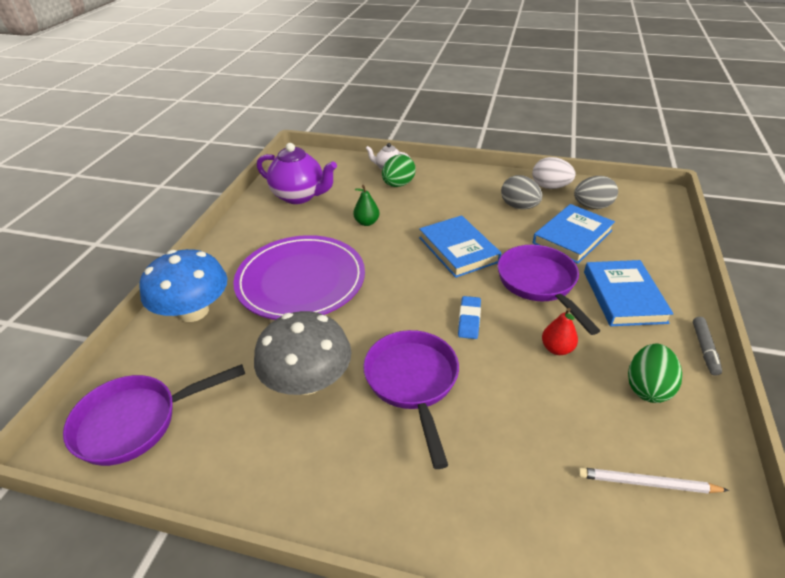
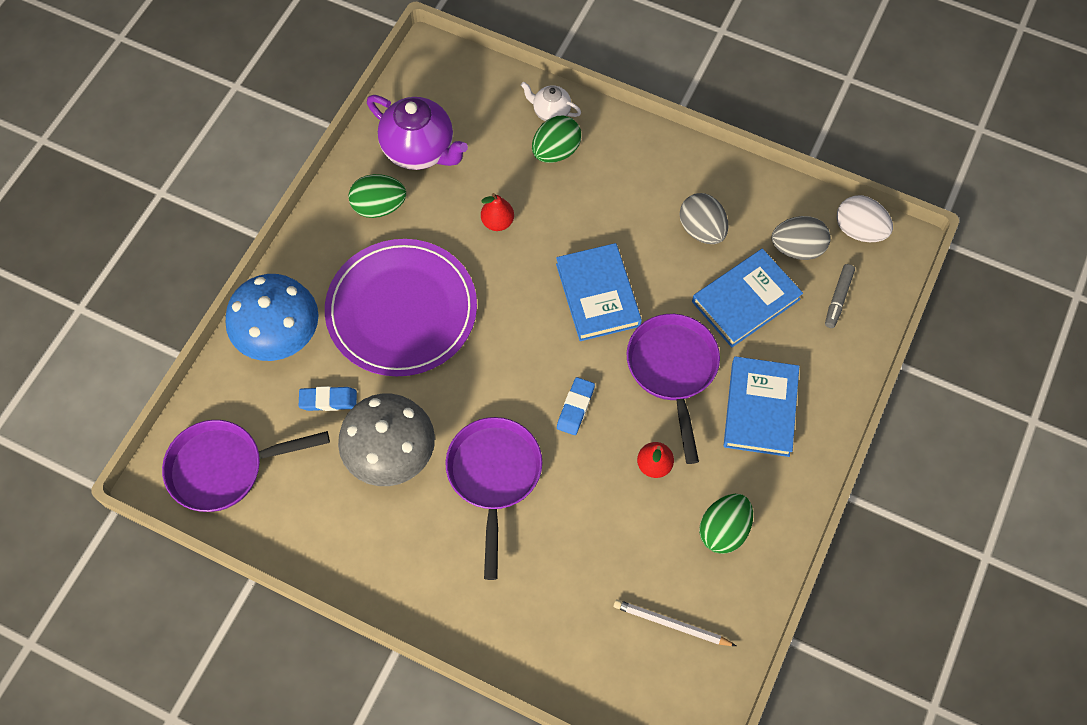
camera: 10 degrees right, 25 degrees up
(242, 350) = (328, 400): none -> blue eraser
(273, 226) = (379, 207): none -> green egg
(367, 222) = (497, 222): green pear -> red pear
(550, 187) = (759, 197): white egg -> white egg (859, 230)
(704, 349) = (807, 497): grey marker -> grey marker (838, 298)

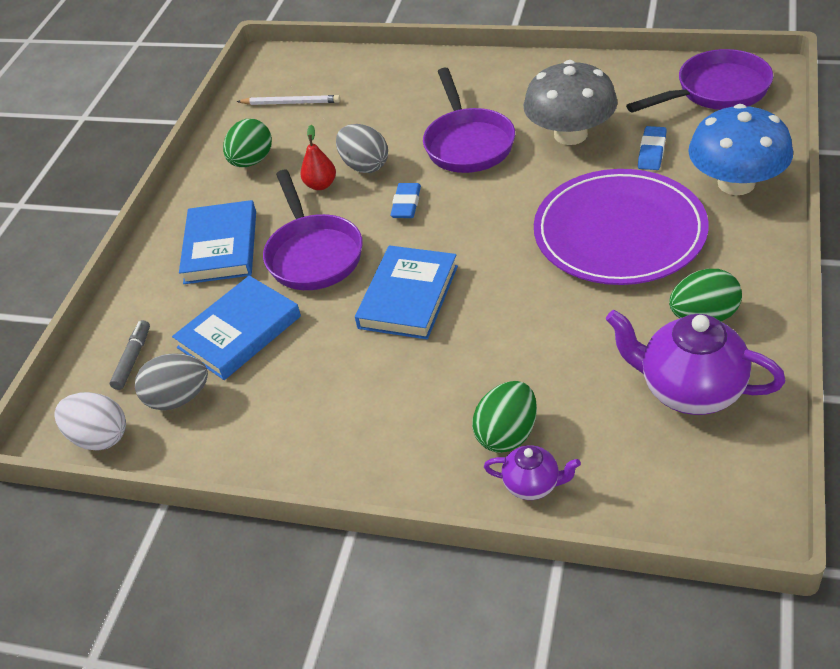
camera: 175 degrees right, 20 degrees down
(328, 400) = (651, 152): blue eraser -> blue eraser turned 60 degrees counterclockwise
(497, 222) = (550, 336): red pear -> none
(551, 112) = (532, 485): white teapot -> purple teapot
(598, 295) = (408, 297): blue book -> blue book turned 45 degrees clockwise
(702, 230) = (297, 390): grey egg -> grey egg (365, 166)

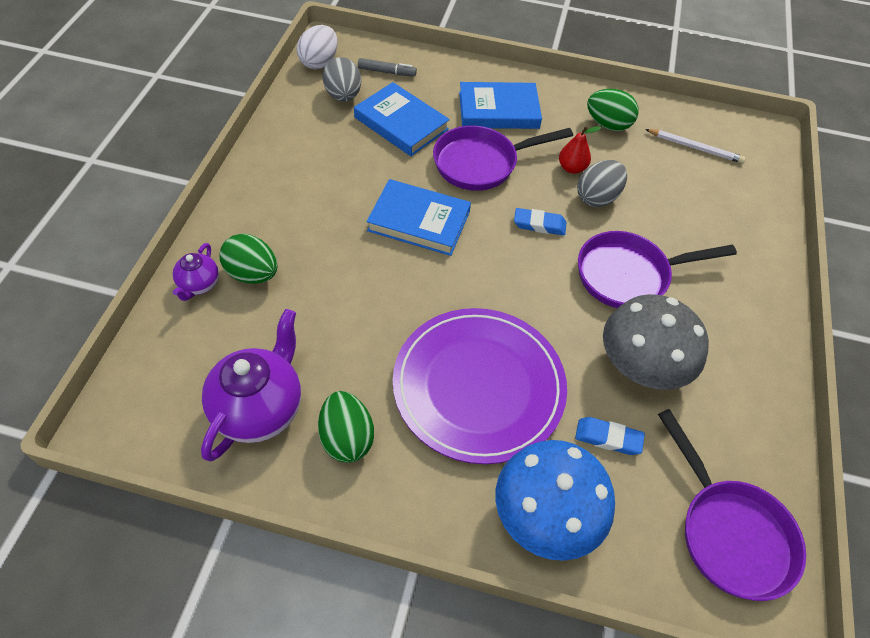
camera: 80 degrees right, 10 degrees up
(290, 103) = (694, 148): white pencil -> white pencil turned 75 degrees counterclockwise

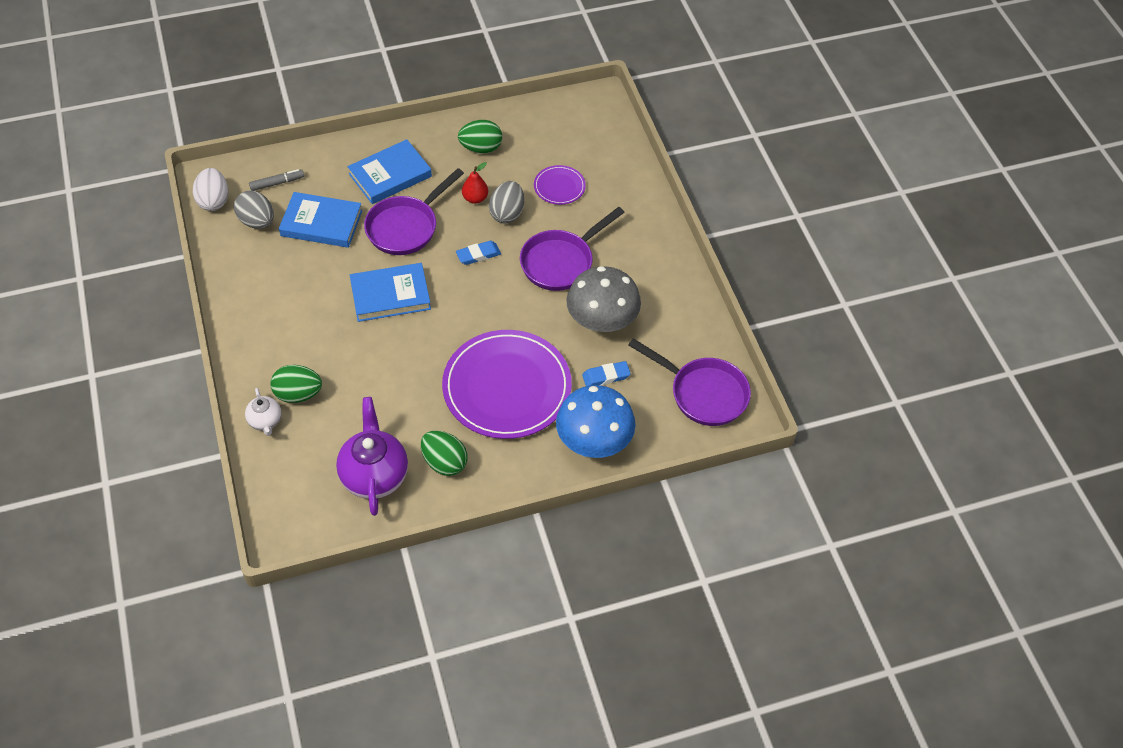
camera: 30 degrees left, 0 degrees up
(199, 285) = (265, 421): purple teapot -> white teapot
(672, 197) = (559, 187): none -> purple plate
(694, 148) = (555, 138): white pencil -> none

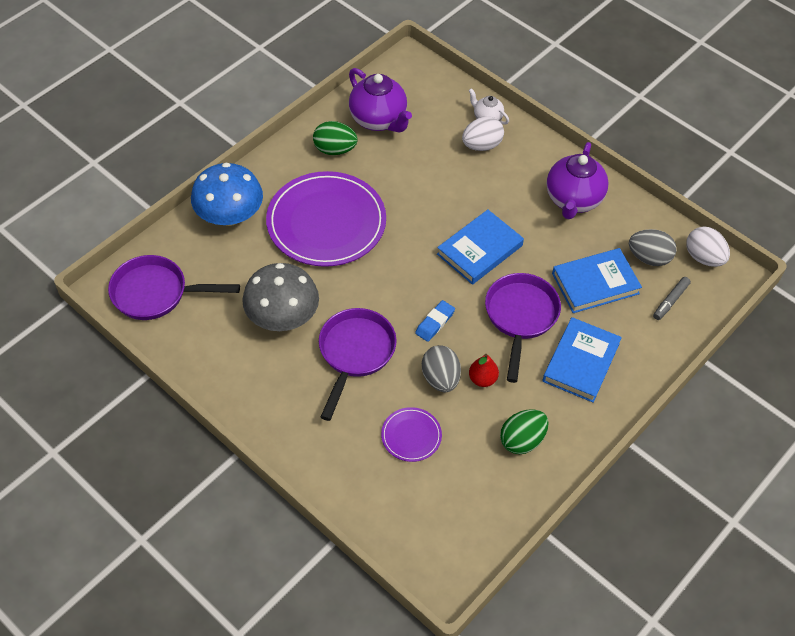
camera: 150 degrees right, 0 degrees up
(268, 299) = (573, 200): none -> purple teapot
(298, 394) = (481, 145): green egg -> white egg
(606, 376) = (249, 268): blue eraser -> none

